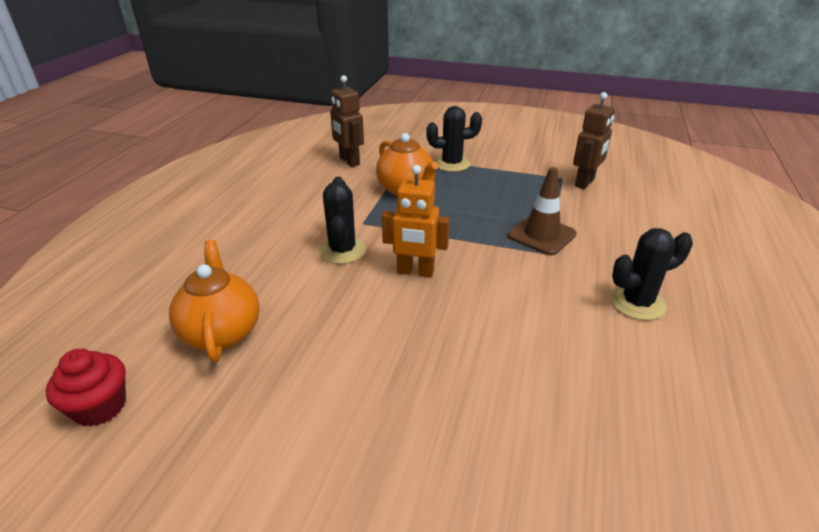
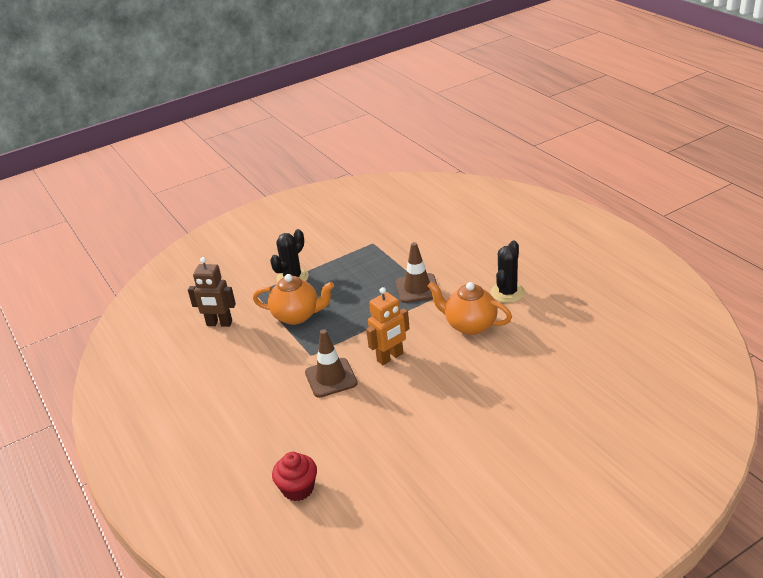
camera: 45 degrees left, 0 degrees up
(100, 407) = (363, 537): red cupcake -> red cupcake (298, 489)
(222, 332) = (352, 464): orange teapot -> orange teapot (470, 325)
(342, 250) = (331, 378): black cactus -> brown traffic cone
(585, 183) = (390, 238): brown robot -> none

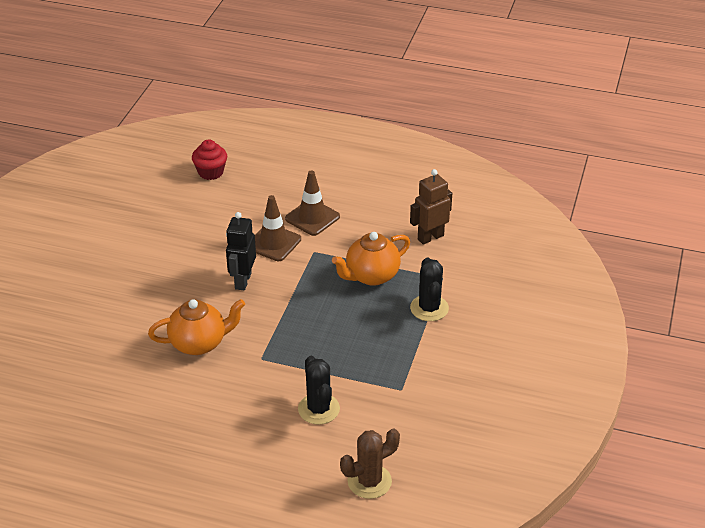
camera: 135 degrees right, 5 degrees up
(390, 357) = (242, 281): orange robot -> black robot
(417, 288) = (290, 357): brown traffic cone -> brown traffic cone (312, 218)
(446, 211) = (369, 481): none -> brown cactus
(507, 293) = (192, 397): black cactus -> black cactus (319, 409)

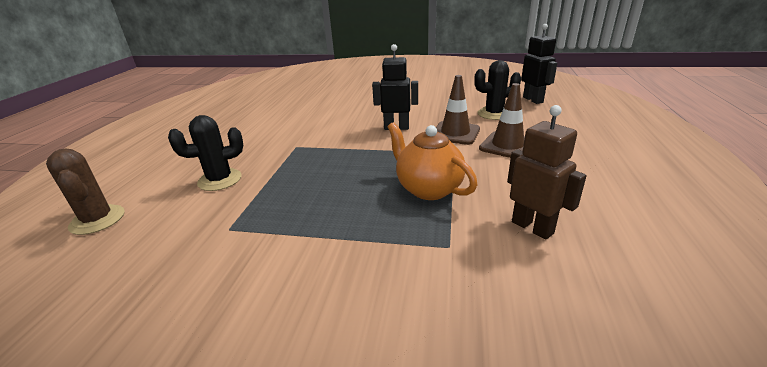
camera: 85 degrees right, 10 degrees down
(199, 343) = (317, 122): orange teapot -> none
(211, 172) = (533, 100): red cupcake -> black robot
(429, 308) = (378, 239): black cactus -> black cactus (494, 114)

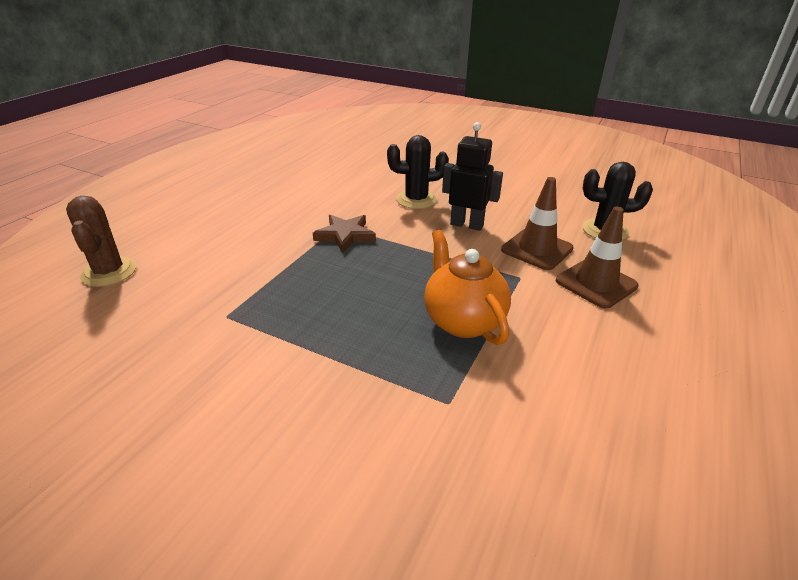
camera: 15 degrees right, 5 degrees up
(220, 180) = (240, 252): black cactus -> black cactus (416, 200)
(305, 151) = (345, 235): none -> brown star
(532, 227) = (563, 406): brown robot -> none
(533, 100) = (673, 219): black robot -> none

